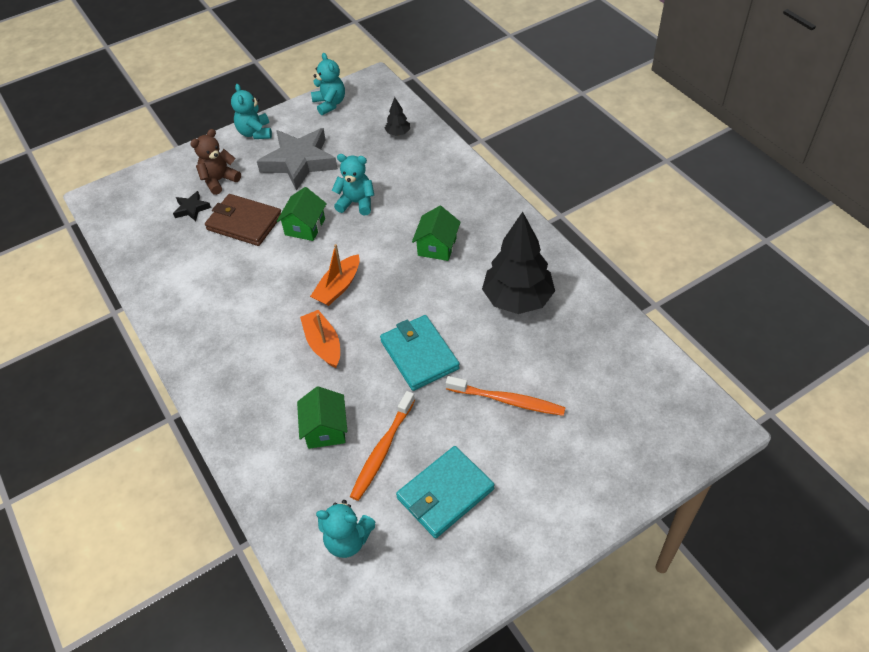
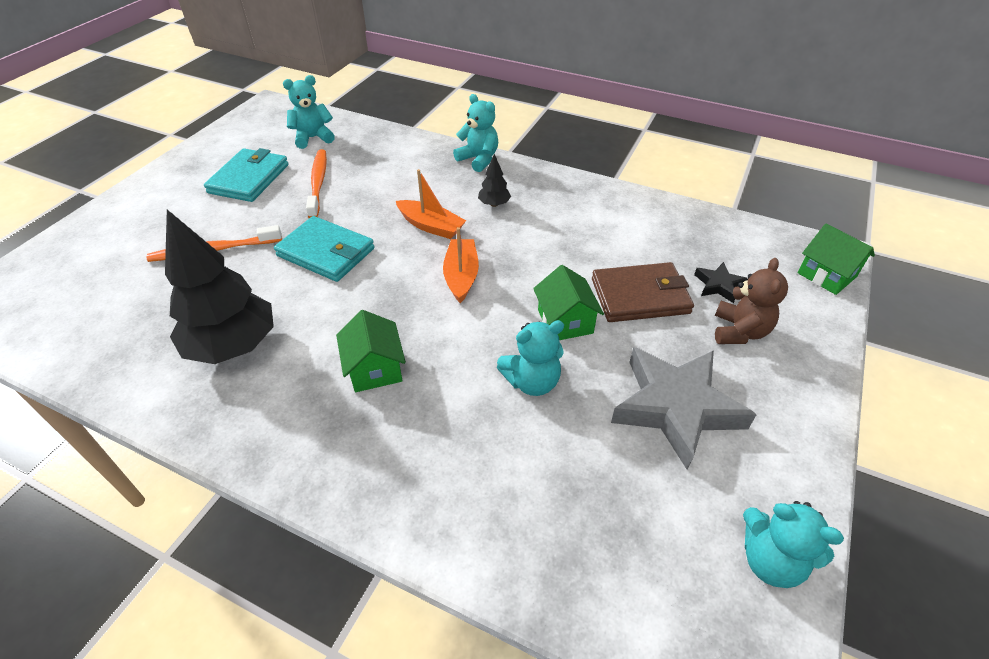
camera: 145 degrees right, 5 degrees down
(255, 133) = (800, 427): turquoise teddy bear -> turquoise teddy bear (478, 159)
(325, 429) = (377, 178): green house -> green house (826, 275)
(398, 133) = (583, 550): black tree -> black tree (494, 204)

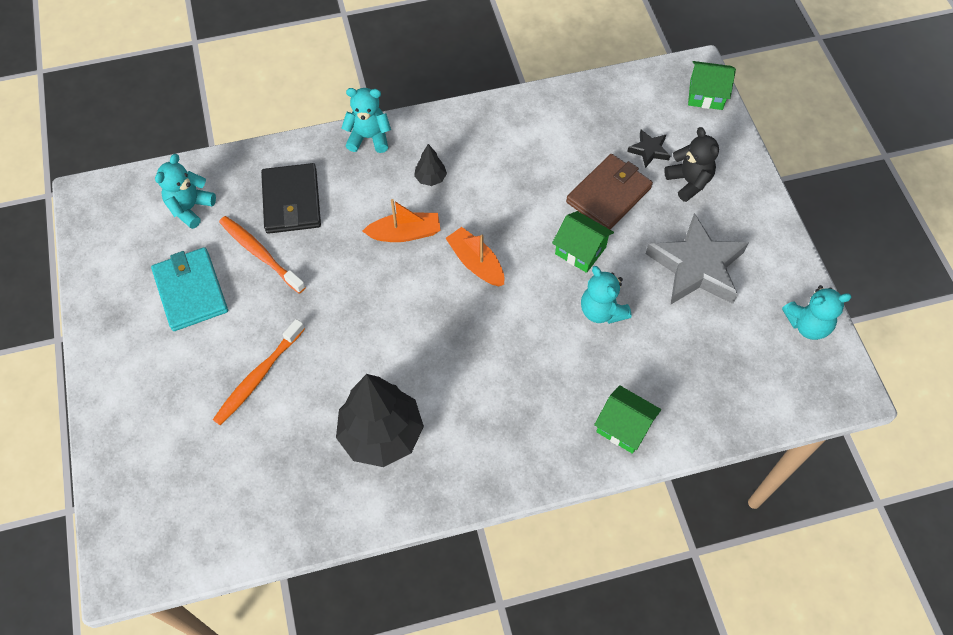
camera: 40 degrees left, 15 degrees up
(326, 252) = (352, 314): turquoise wallet -> none
(375, 368) = (497, 376): green house -> green house (624, 427)
(378, 166) = (292, 201): none -> black wallet
(532, 381) = (602, 311): turquoise teddy bear -> turquoise teddy bear turned 120 degrees clockwise
(739, 331) = (689, 182): brown teddy bear -> black teddy bear

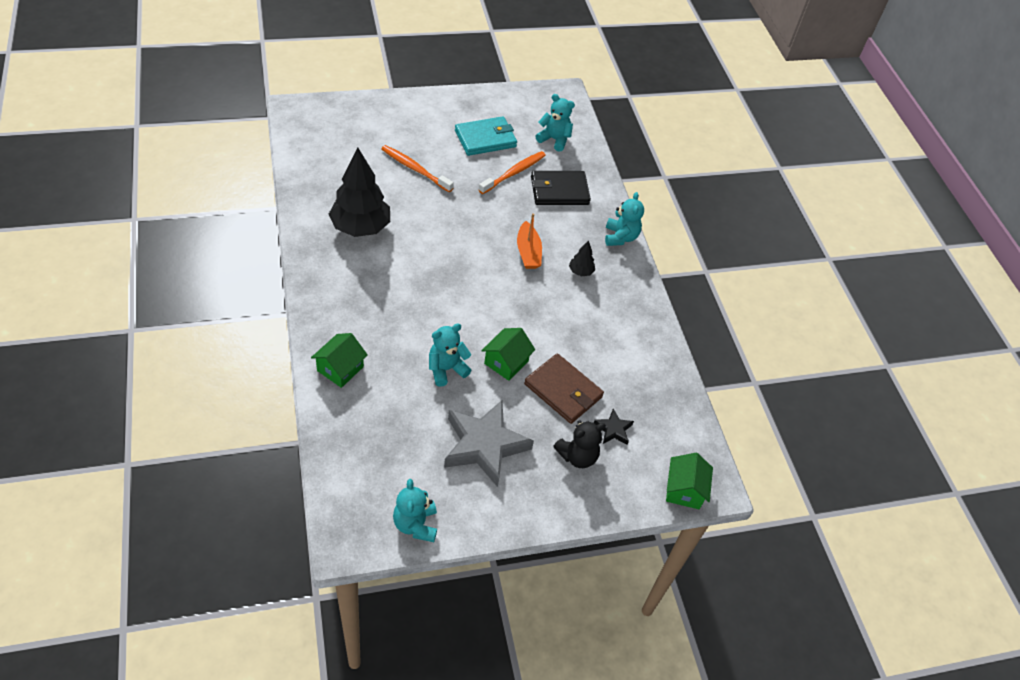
camera: 85 degrees right, 10 degrees down
(476, 263) = (498, 292): orange boat -> none

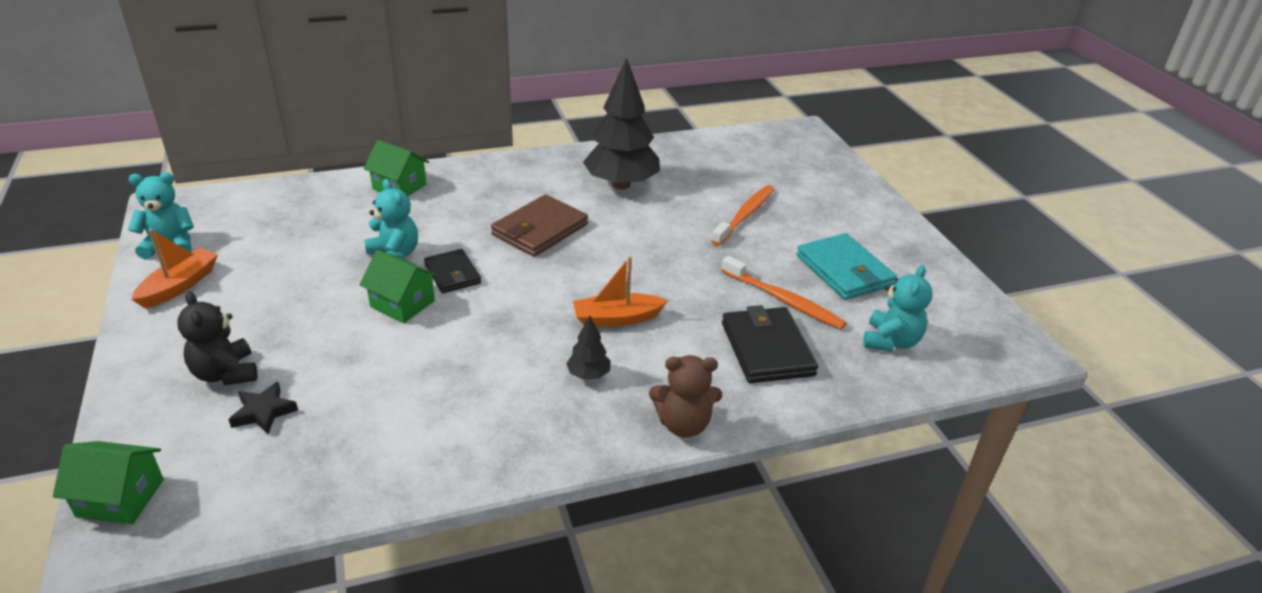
camera: 90 degrees right, 15 degrees down
(472, 334) = (452, 274): none -> black wallet
(474, 505) = (179, 286): none -> orange boat
(484, 445) = (267, 290): grey star -> none
(563, 390) = (346, 358): brown wallet -> brown wallet (540, 230)
(620, 237) = (683, 424): turquoise teddy bear -> brown teddy bear

